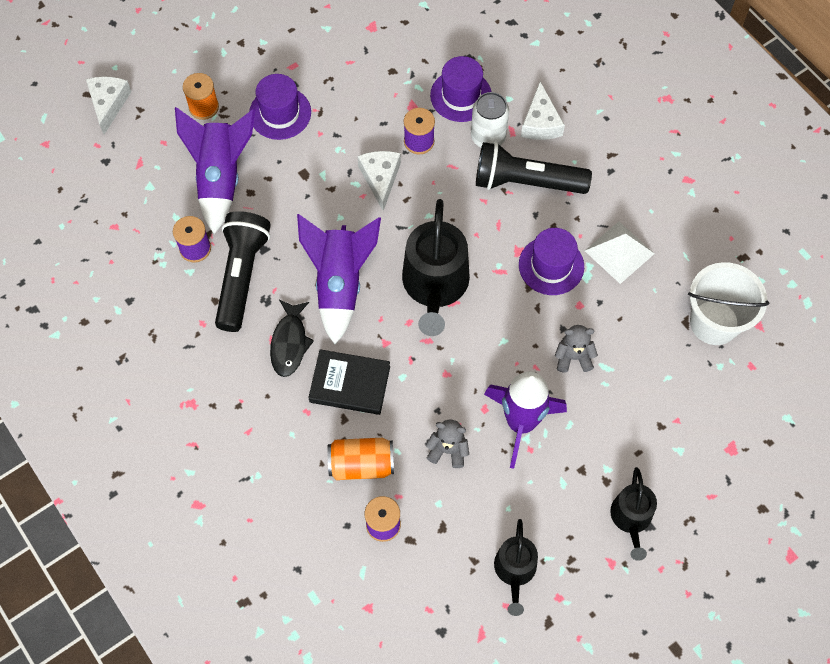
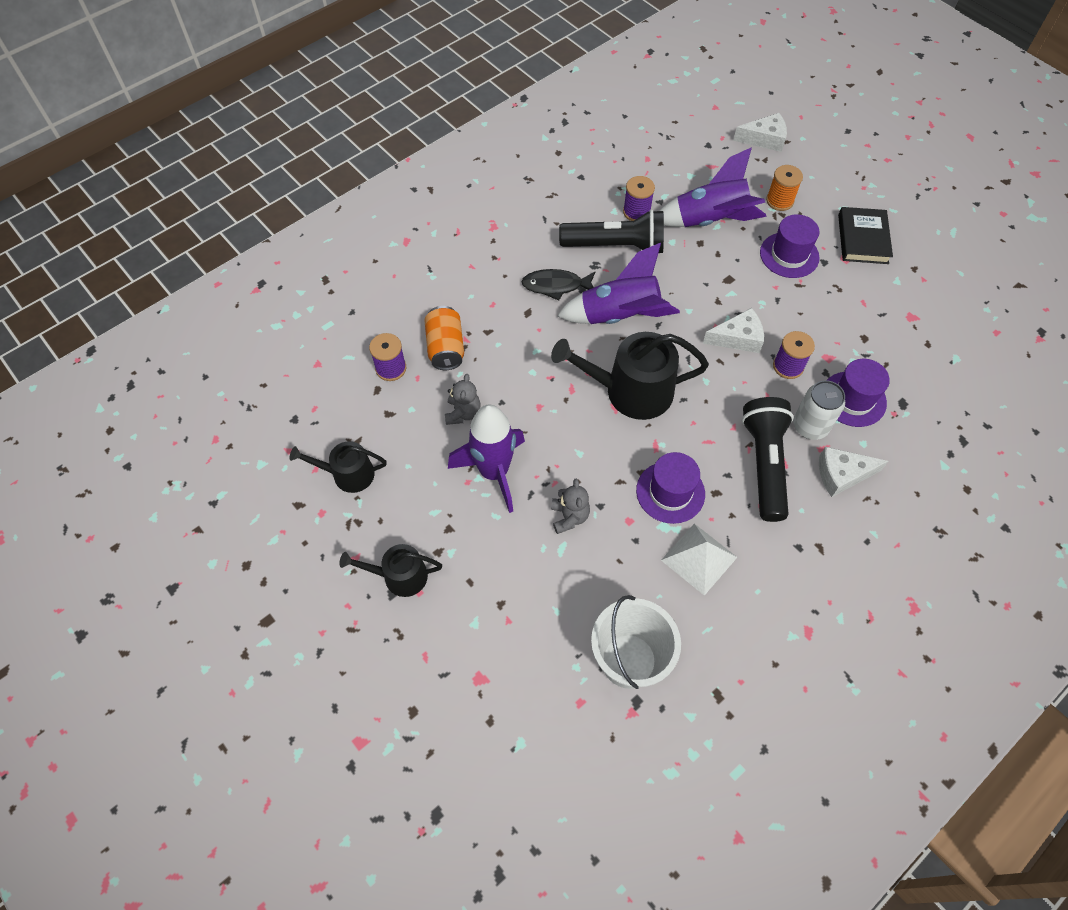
camera: 85 degrees right, 5 degrees down
(350, 384) = (521, 333): black book -> black book (862, 239)

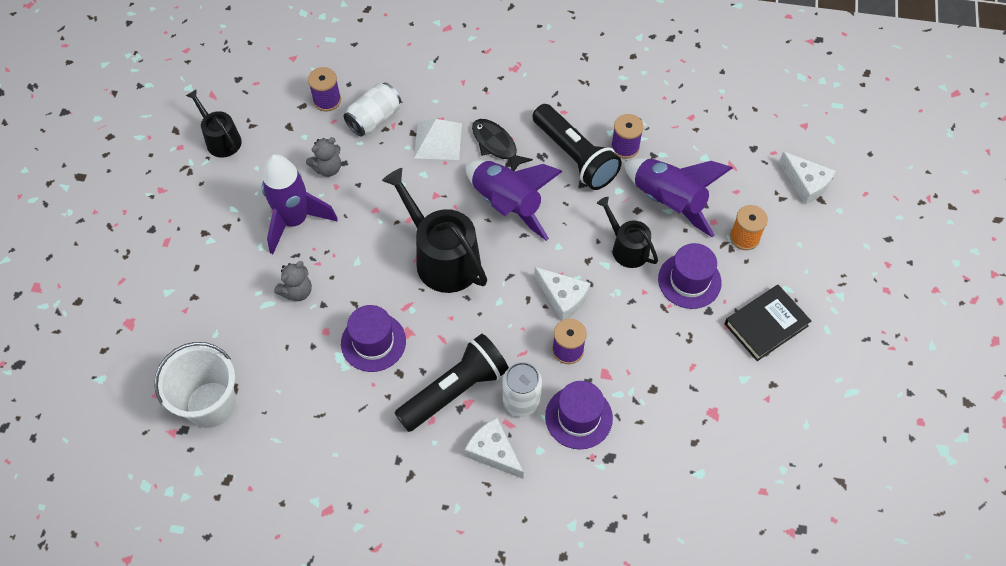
camera: 50 degrees right, 0 degrees up
(399, 576) = (168, 224): black watering can -> black watering can (627, 248)
(446, 348) = (374, 119): orange can -> white can
(699, 558) = (331, 397): white pyramid -> white pyramid (438, 140)

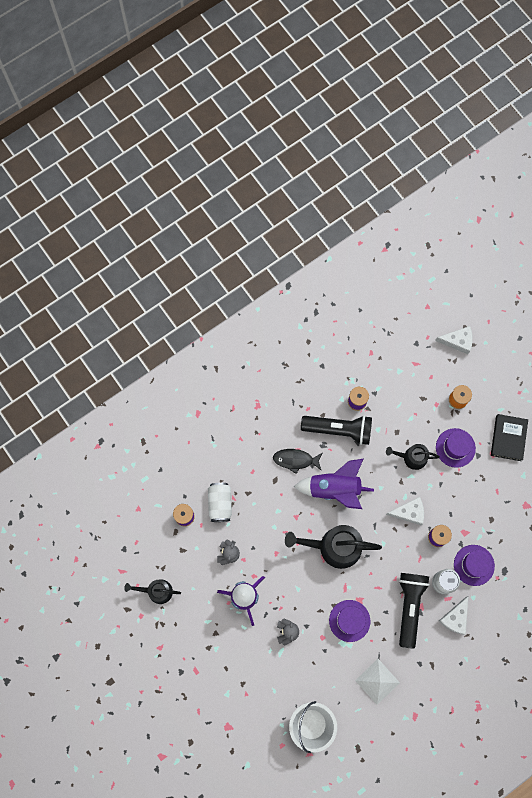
camera: 45 degrees left, 15 degrees up
(438, 140) = (265, 485): white pyramid -> white pyramid (377, 681)
(493, 452) = (455, 618): white cheese -> white cheese turned 60 degrees counterclockwise
(668, 202) = (406, 413): purple rocket -> none

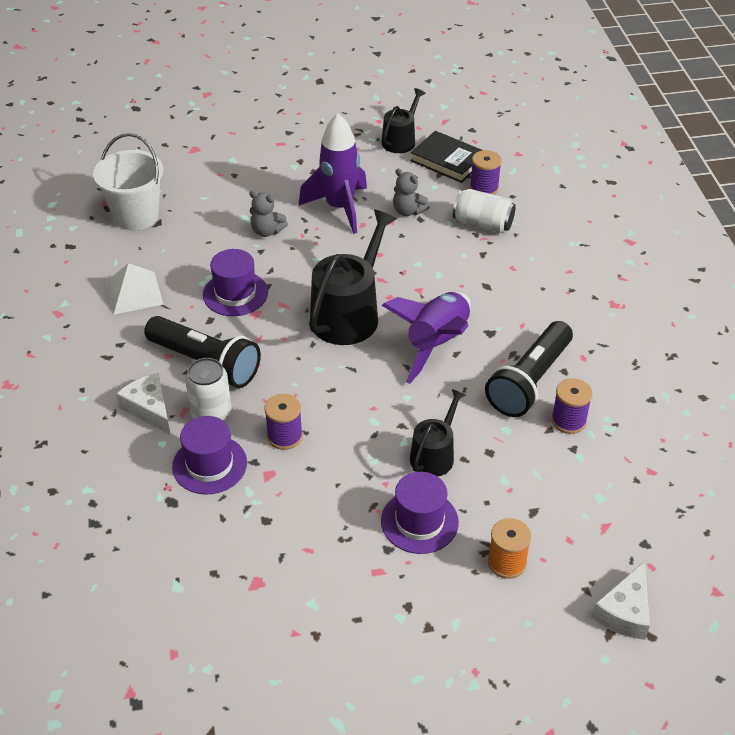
camera: 115 degrees right, 30 degrees down
(295, 460) = (506, 316): black fish -> none
(409, 512) = (346, 416): white cheese -> none
(508, 438) = (394, 610): black book -> black book (448, 160)

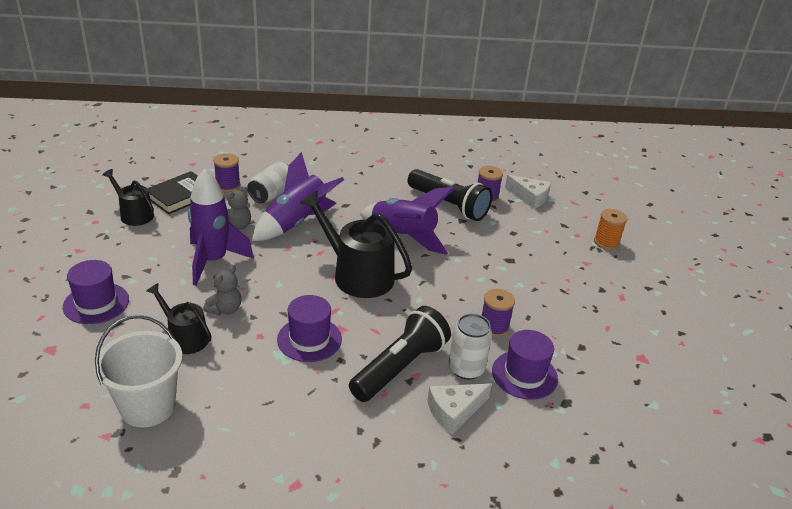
camera: 85 degrees left, 10 degrees down
(134, 293) = (282, 415): white pyramid -> none
(419, 521) = (576, 272): purple hat -> purple hat (96, 303)
(430, 253) = (296, 223): none -> purple rocket
(434, 454) = (515, 256): black watering can -> black watering can (185, 337)
(625, 611) = (635, 208): white cheese -> white cheese (530, 197)

